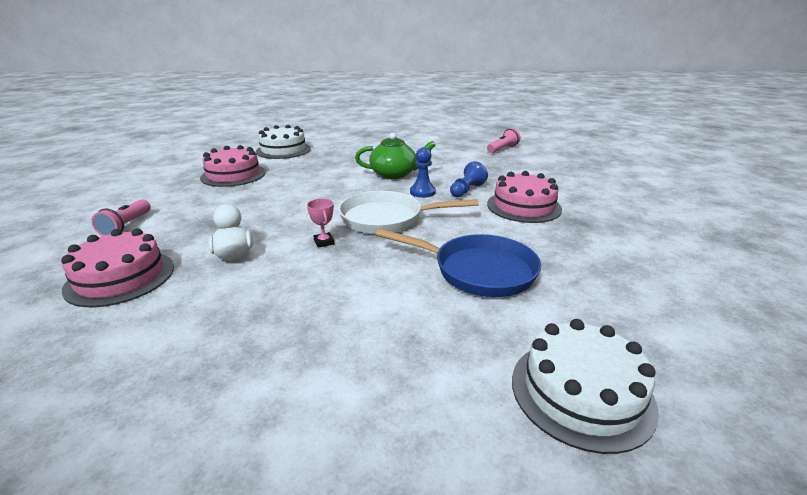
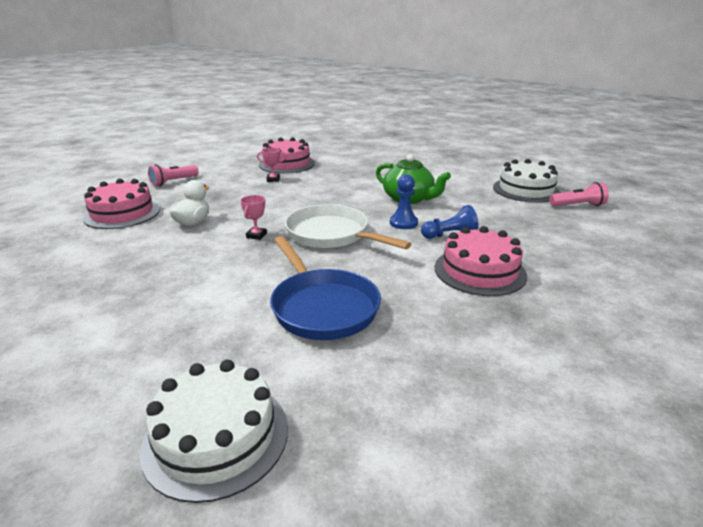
camera: 40 degrees right, 0 degrees up
(246, 192) = (273, 179): none -> pink trophy
(283, 150) = (355, 152): white cake -> white cake (526, 190)

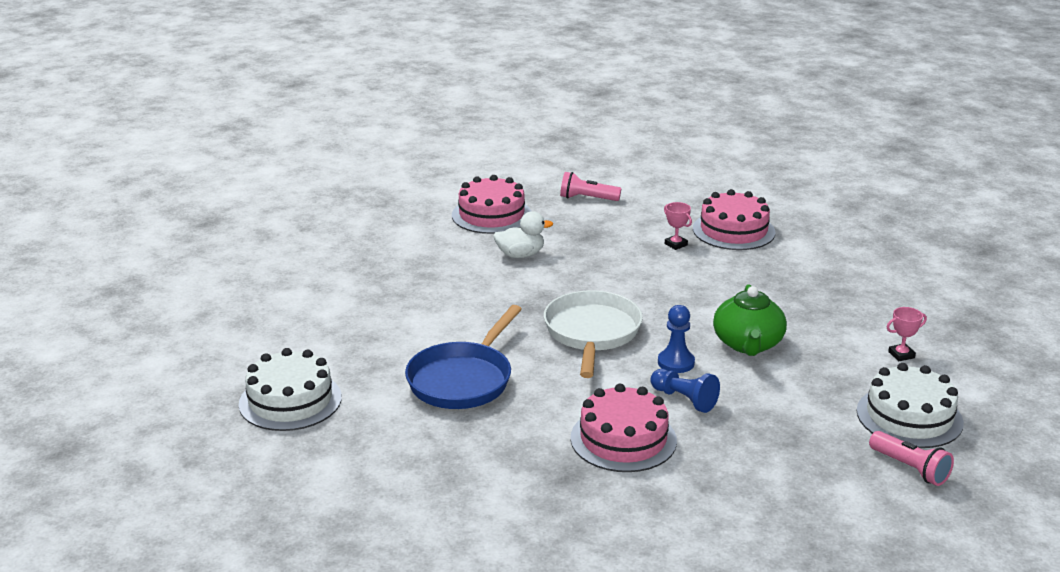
camera: 55 degrees right, 0 degrees up
(256, 235) = (538, 297): pink trophy -> pink trophy (901, 355)

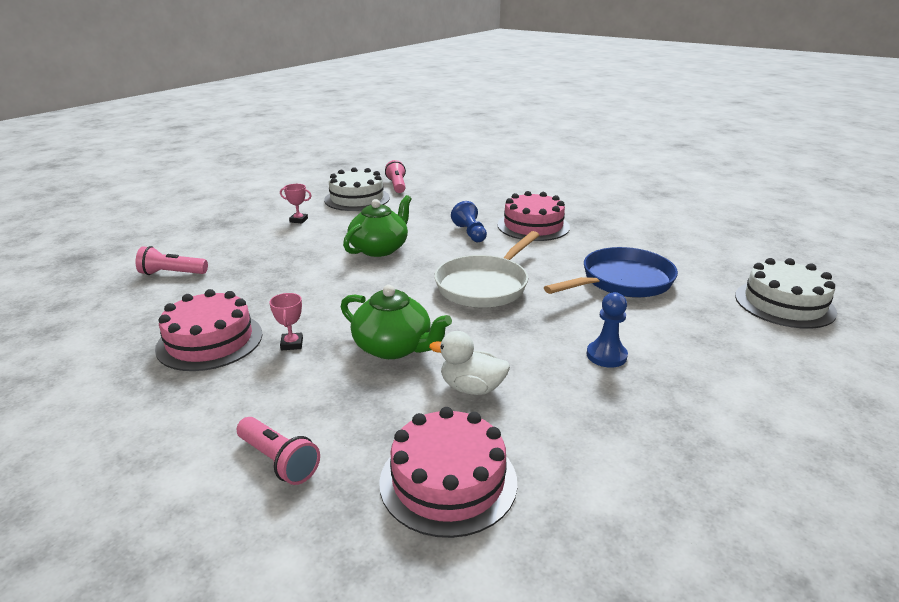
camera: 150 degrees left, 0 degrees up
(602, 262) = (394, 347): none -> green teapot
(676, 362) = (447, 251): blue pawn -> blue pawn (606, 355)
(874, 262) = (172, 273): none -> pink flashlight

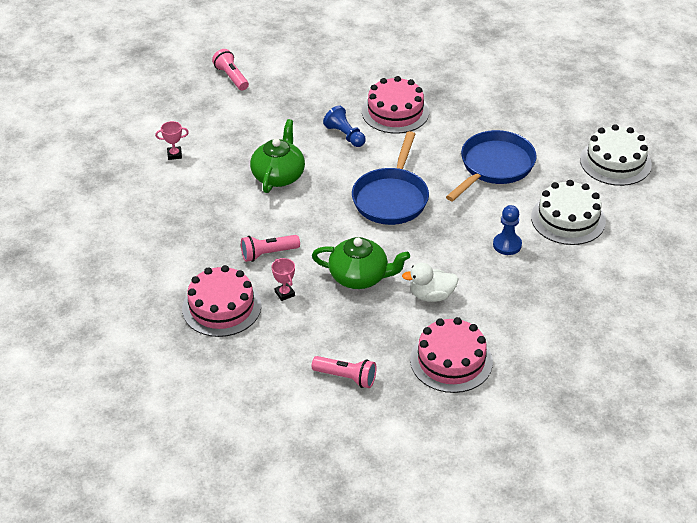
camera: 20 degrees left, 15 degrees up
(172, 273) = (122, 250): pink flashlight -> pink flashlight (268, 254)
(357, 199) = (206, 108): white cake -> white cake (568, 219)
(485, 285) = (391, 198): white pan -> blue pan

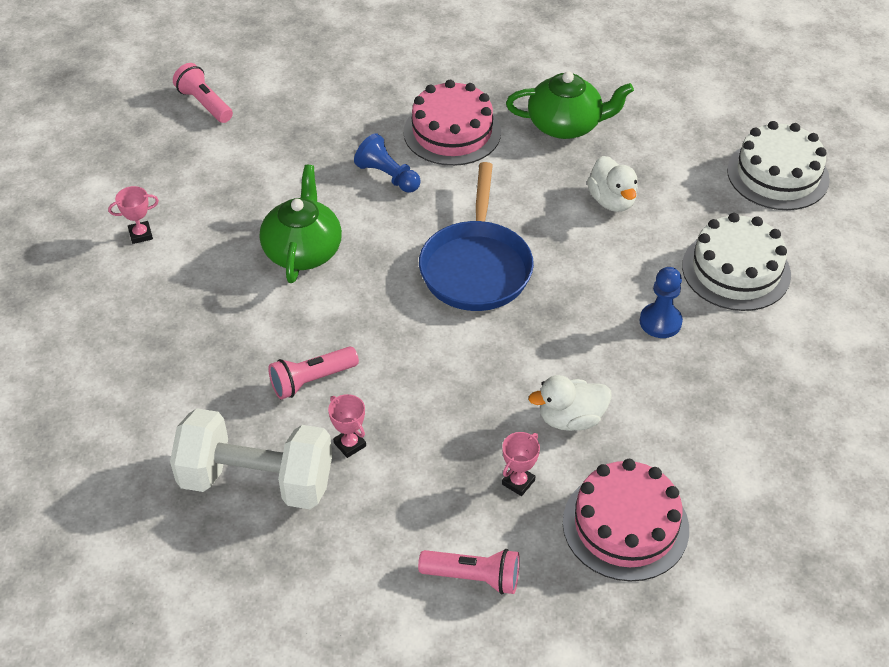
camera: 10 degrees left, 5 degrees up
(221, 307) = (257, 481): pink cake -> white dumbbell
(360, 277) = (457, 401): green teapot -> green teapot (566, 125)
(388, 328) = (518, 482): none -> pink trophy
(494, 166) = (612, 201): blue pan -> white duck

